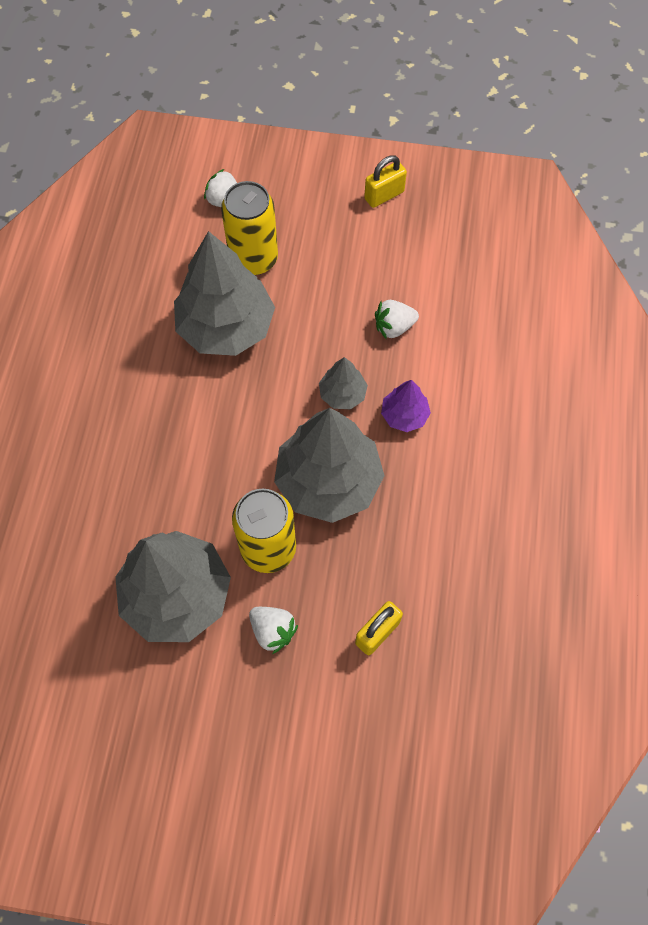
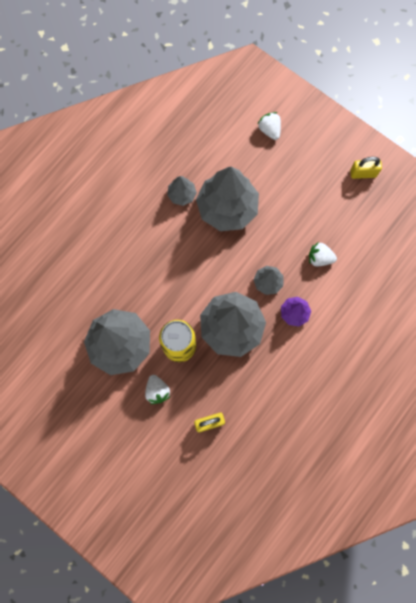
camera: 30 degrees right, 10 degrees up
(150, 341) = (182, 195): none -> grey tree
(253, 259) = (265, 174): yellow can -> none

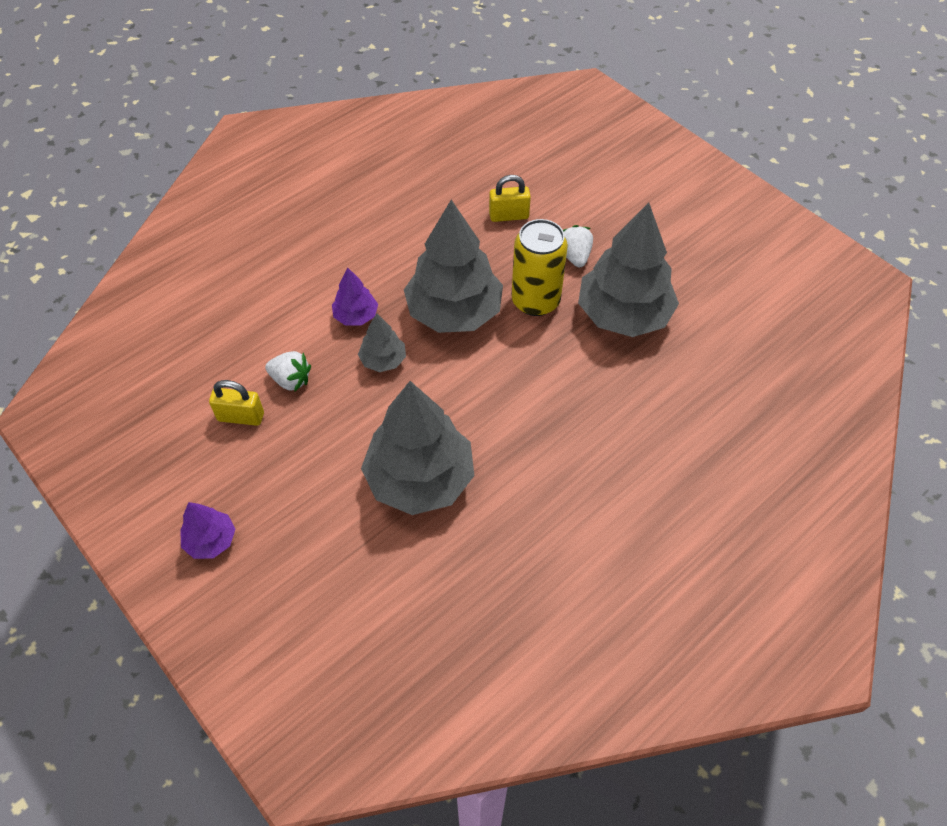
camera: 170 degrees left, 20 degrees down
(182, 195) = (496, 513): grey tree -> none
(269, 130) = (302, 608): white strawberry -> none
(328, 155) = (211, 540): none -> purple tree
(363, 173) = (162, 498): yellow padlock -> yellow padlock (241, 417)

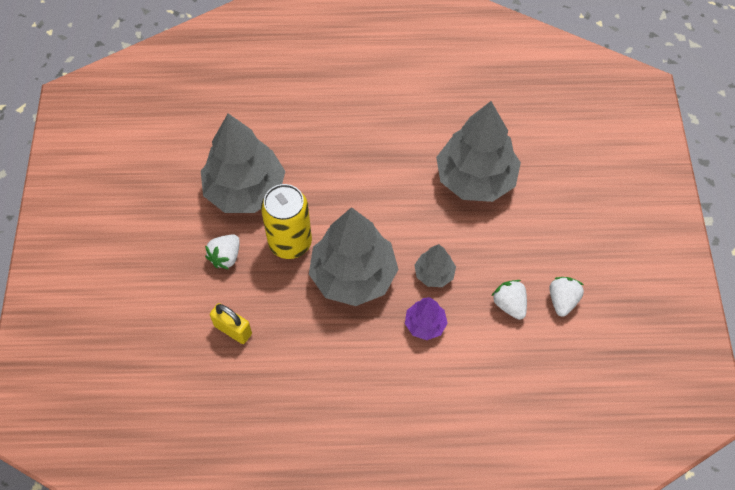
camera: 140 degrees left, 5 degrees up
(211, 540) = (630, 228): purple tree -> none
(241, 417) = (562, 300): yellow padlock -> white strawberry

